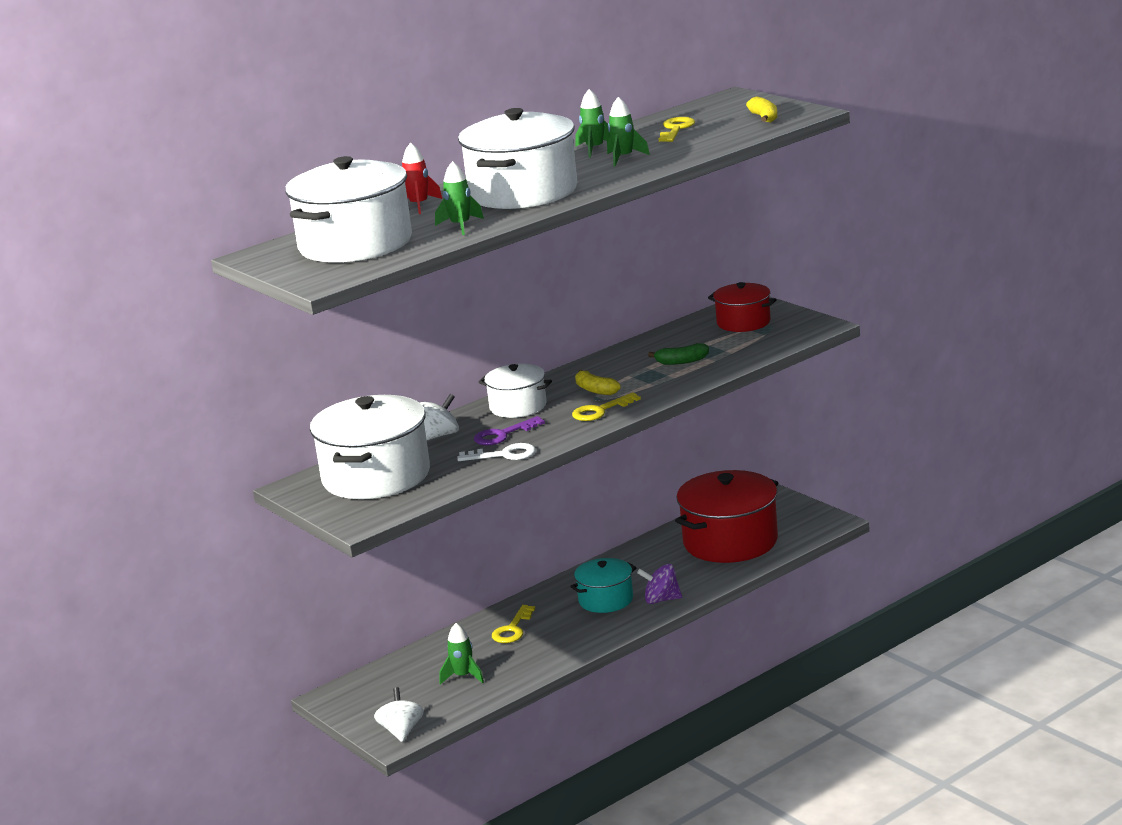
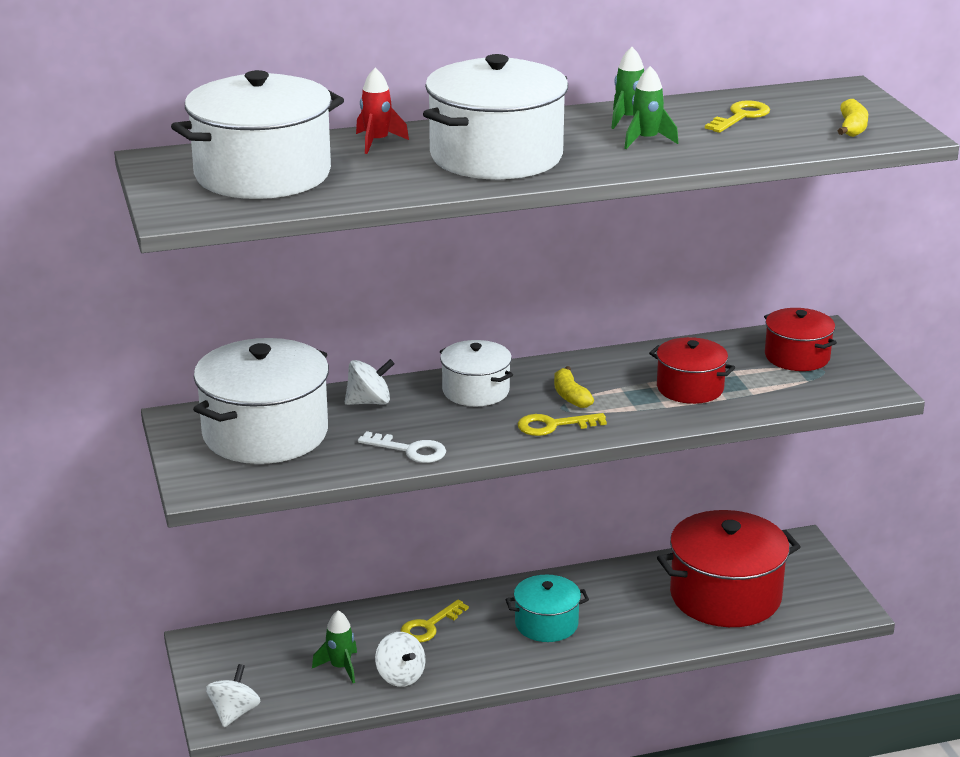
camera: 20 degrees right, 5 degrees up
(460, 226) = (387, 183): green rocket -> none
(503, 435) = (430, 423): purple key -> none
(517, 667) = (400, 676): none -> white spinning top
(661, 600) = (603, 645): purple spinning top -> none
(681, 361) = (690, 388): green banana -> red pot

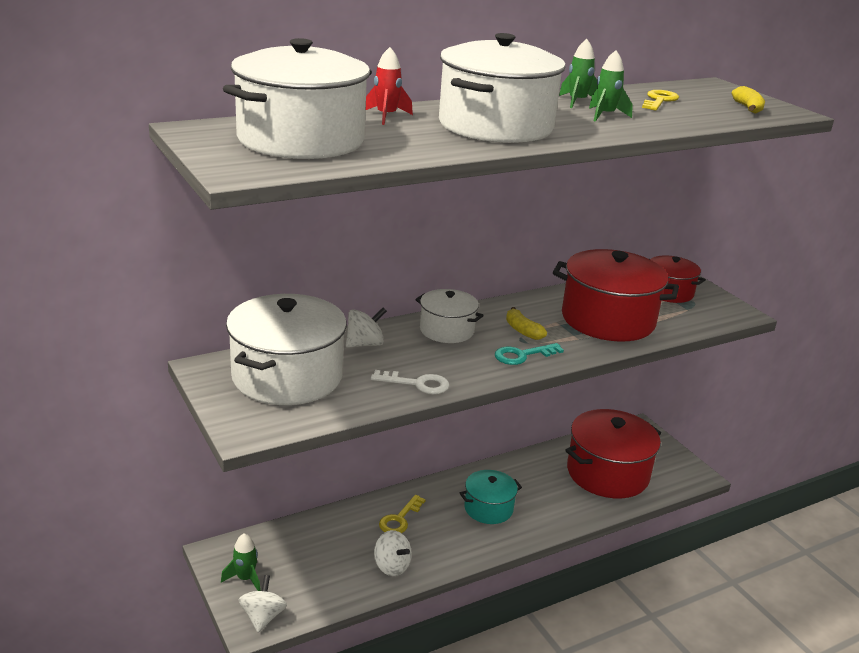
camera: 15 degrees left, 0 degrees up
(340, 667) = (340, 563): green rocket -> green rocket (245, 578)
(553, 425) = (522, 355): yellow key -> turquoise key
(690, 388) = (608, 319): red pot -> red pot, size x1.79

